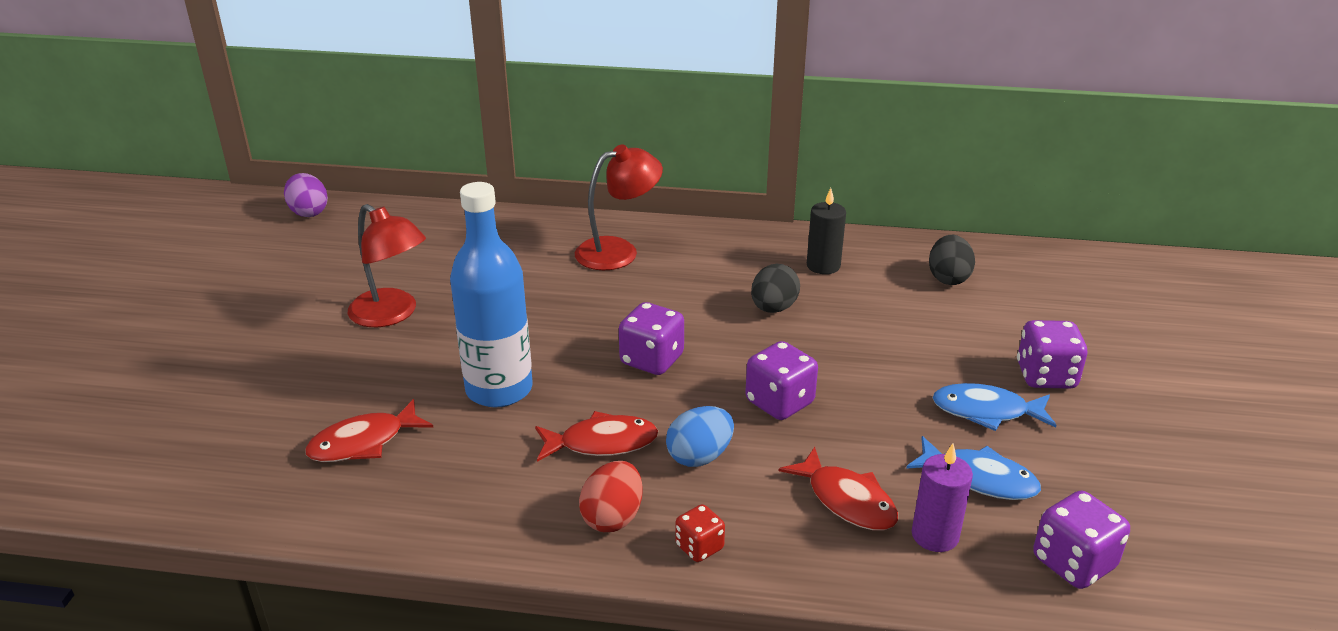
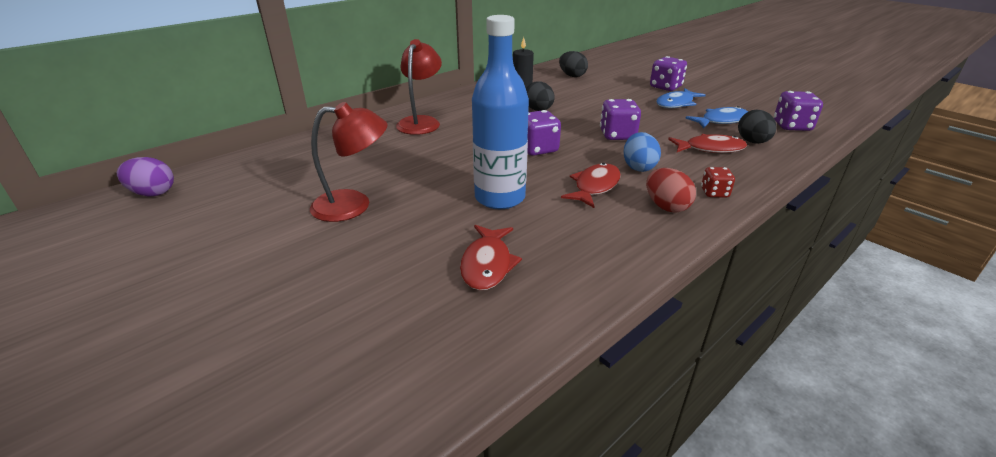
camera: 50 degrees left, 0 degrees up
(935, 535) = (752, 142): purple candle -> black egg

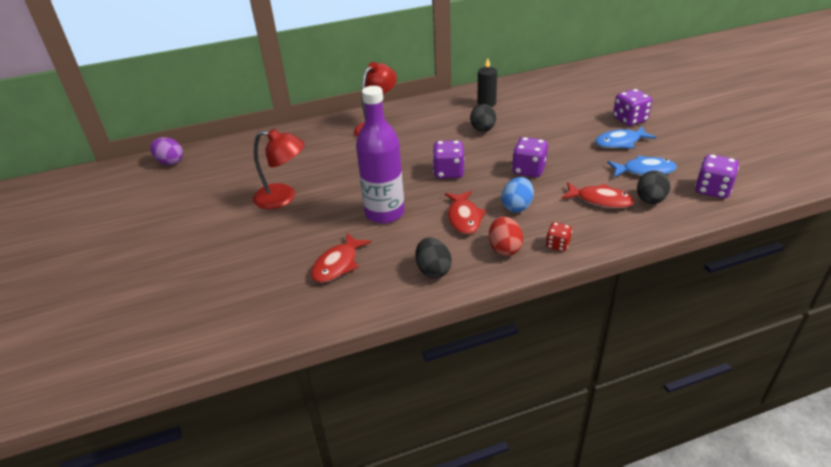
camera: 25 degrees right, 5 degrees up
(499, 198) = (384, 213): blue bottle -> purple bottle
(572, 76) = (548, 91): black egg -> black egg (433, 270)
(595, 186) = (464, 218): red fish -> red fish turned 120 degrees clockwise

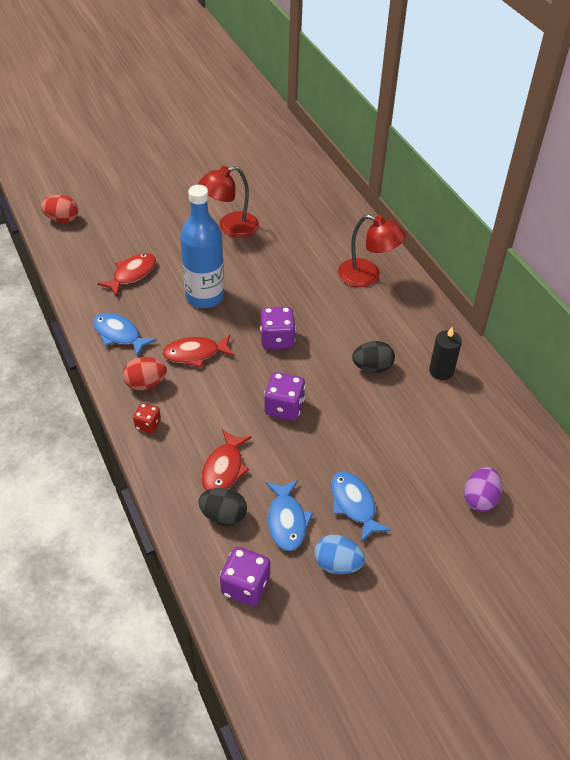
camera: 80 degrees right, 10 degrees up
(170, 162) = (287, 147): purple egg -> purple egg (480, 499)
(211, 333) = (62, 219): none -> red egg
(283, 197) = (230, 227): red lamp -> red lamp turned 60 degrees clockwise
(337, 264) = (132, 274): red fish -> red fish turned 105 degrees clockwise
(384, 213) = (205, 296): purple bottle -> blue bottle
(433, 270) = (119, 334): black egg -> blue fish
(517, 206) = (213, 395): blue egg -> blue egg (337, 564)
(629, 120) = (417, 524): purple dice -> none

